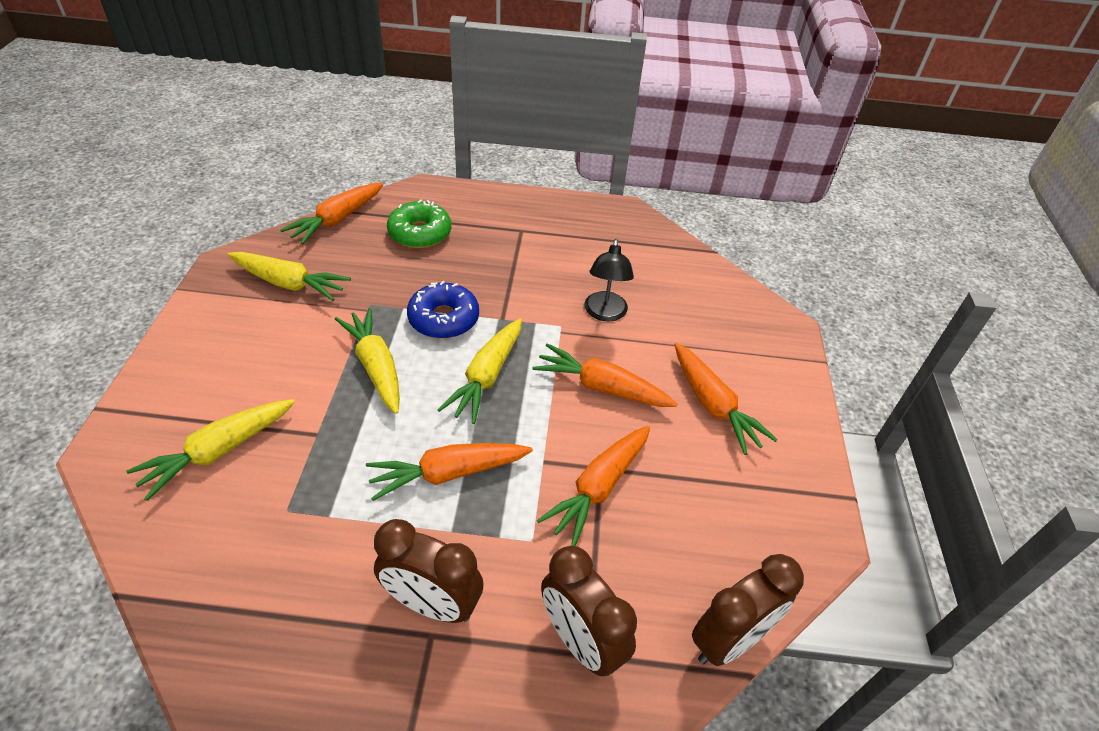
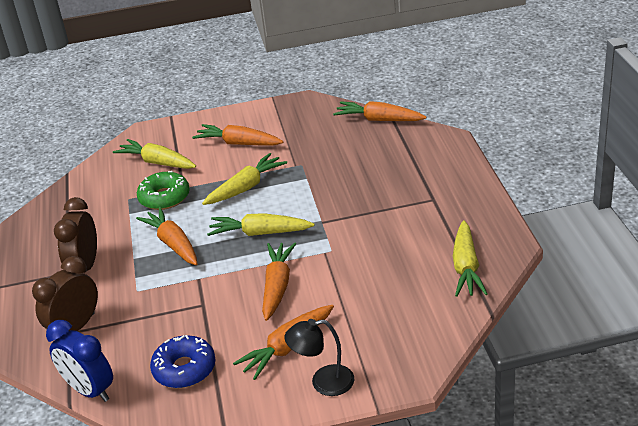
camera: 80 degrees right, 10 degrees down
(289, 283) = (301, 129): yellow carrot -> yellow carrot (466, 267)
(420, 233) = (391, 156): green donut -> green donut (164, 197)
(443, 319) = (305, 197): blue donut -> blue donut (184, 369)
(598, 488) = (185, 307): orange carrot -> orange carrot (239, 143)
(605, 313) = (359, 268): black lamp -> black lamp (323, 382)
(729, 640) = (90, 390): brown clock -> blue clock

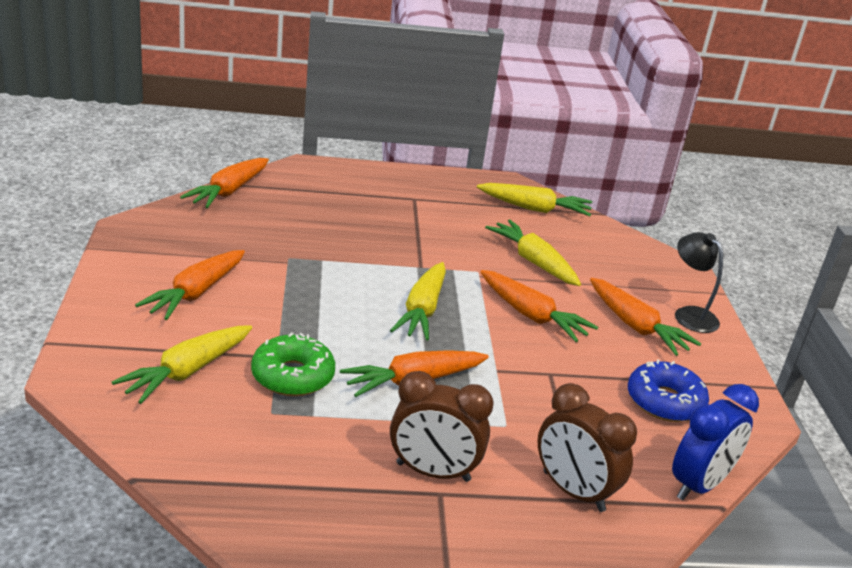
camera: 90 degrees left, 5 degrees down
(246, 187) = (313, 305): yellow carrot -> yellow carrot (533, 262)
(277, 286) = (531, 315): orange carrot -> orange carrot turned 150 degrees counterclockwise
(323, 382) = (689, 314): black lamp -> black lamp turned 150 degrees clockwise

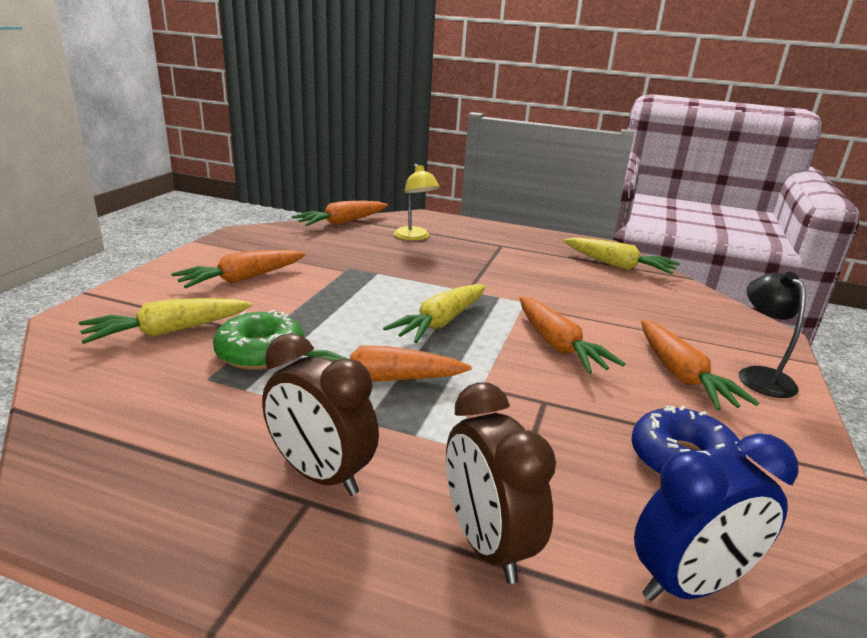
camera: 25 degrees right, 5 degrees down
(321, 201) = (414, 237): none -> yellow lamp
(533, 262) = (590, 303): yellow carrot -> none

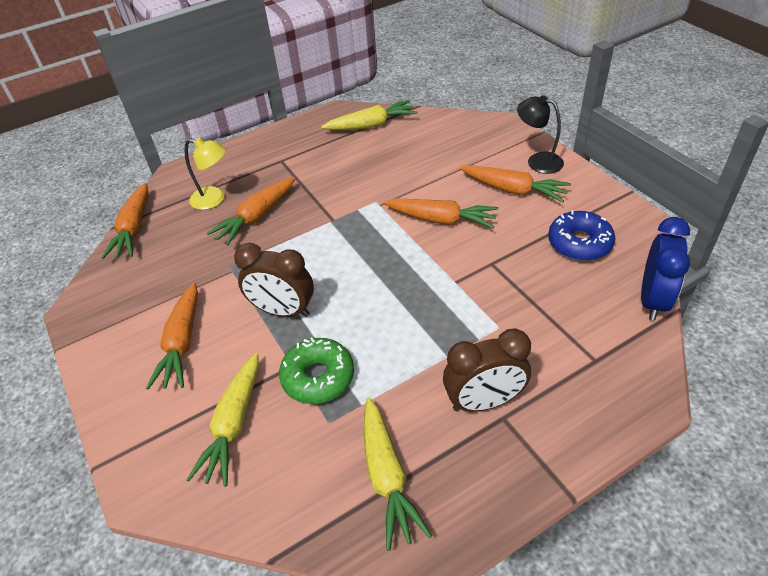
camera: 45 degrees left, 20 degrees up
(378, 379) = (407, 327): orange carrot -> orange carrot (256, 217)
(440, 322) = (364, 259): yellow carrot -> yellow carrot (387, 476)
(486, 544) = (585, 357): brown clock -> brown clock (283, 311)

